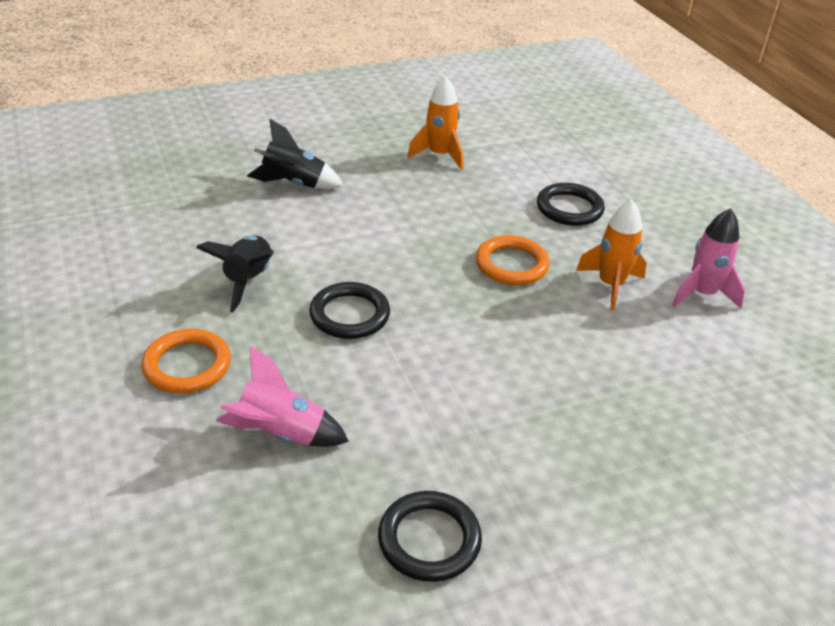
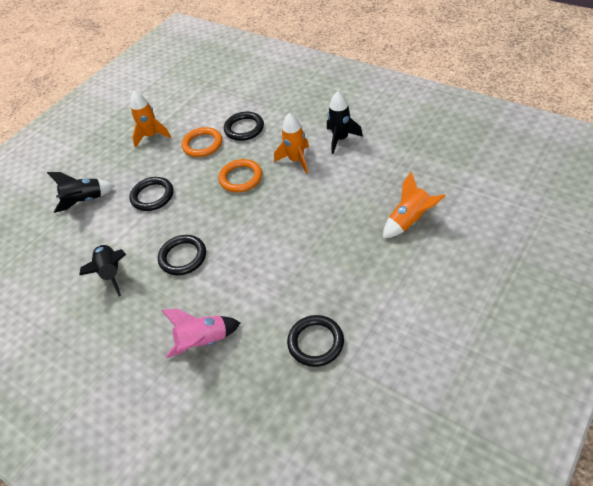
camera: 25 degrees left, 10 degrees up
(187, 365) = (122, 340): orange ring -> orange ring (202, 144)
(378, 223) = (152, 196): none -> black ring
(702, 294) = (340, 139): pink rocket -> black rocket
(722, 465) = (409, 221): none -> orange rocket

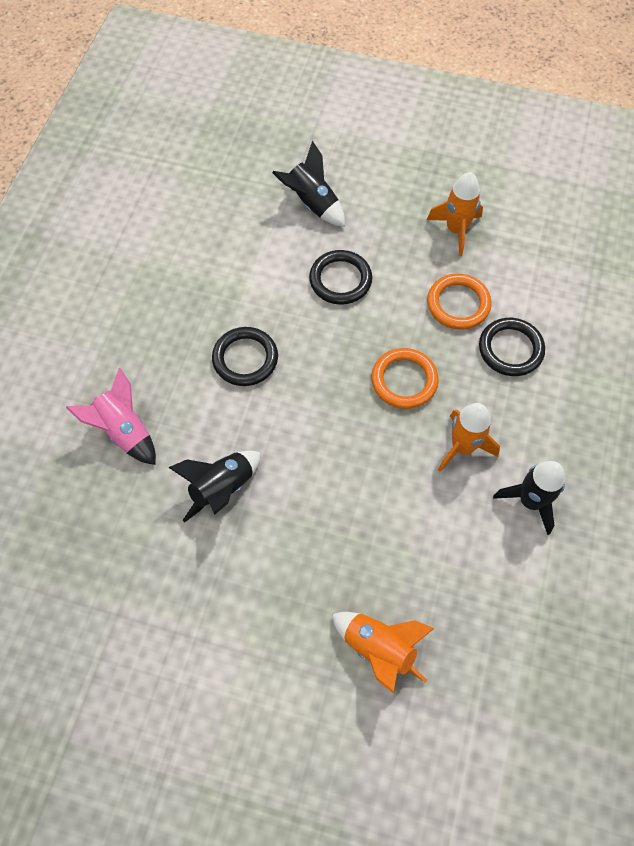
camera: 65 degrees right, 15 degrees up
(111, 272) = (204, 287): black rocket -> black rocket (222, 488)
(315, 342) = (144, 565): black ring -> none

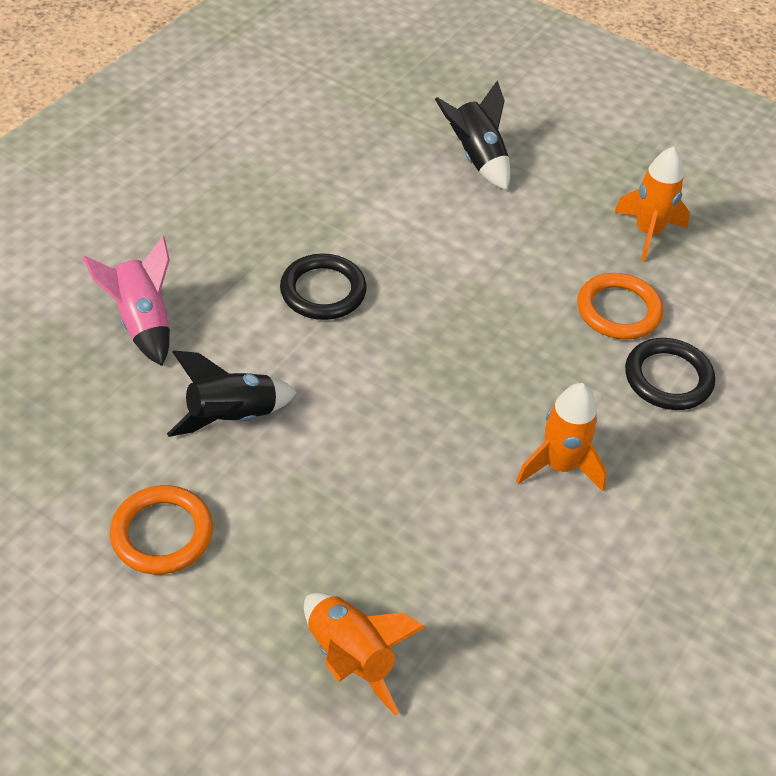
camera: 15 degrees right, 15 degrees down
(340, 280) = (478, 244): black ring -> none
(404, 380) = (513, 371): orange ring -> orange ring (162, 533)
(530, 501) = (626, 554): black rocket -> none

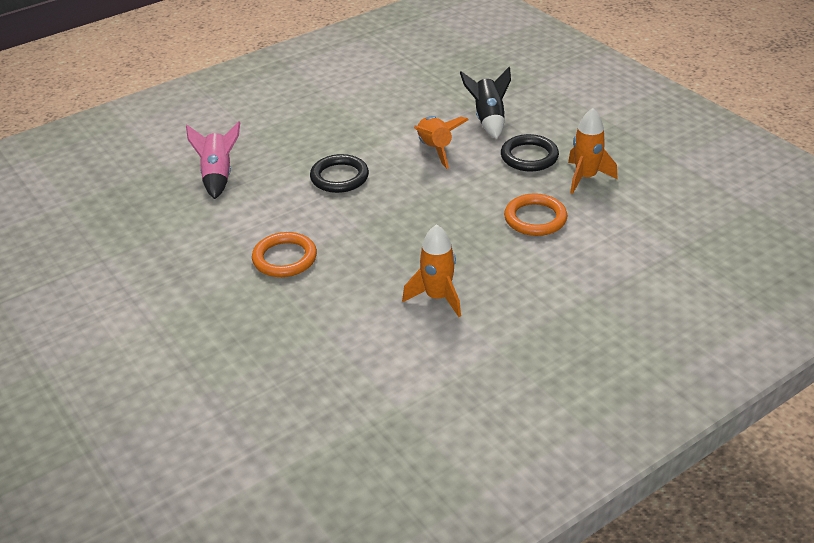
camera: 25 degrees right, 10 degrees down
(162, 533) = (163, 284): orange ring -> orange ring (284, 258)
(232, 417) = (241, 233): black rocket -> none
(351, 657) = (236, 371): orange rocket -> orange rocket (435, 149)
(668, 378) = (547, 262): black ring -> black ring (529, 156)

